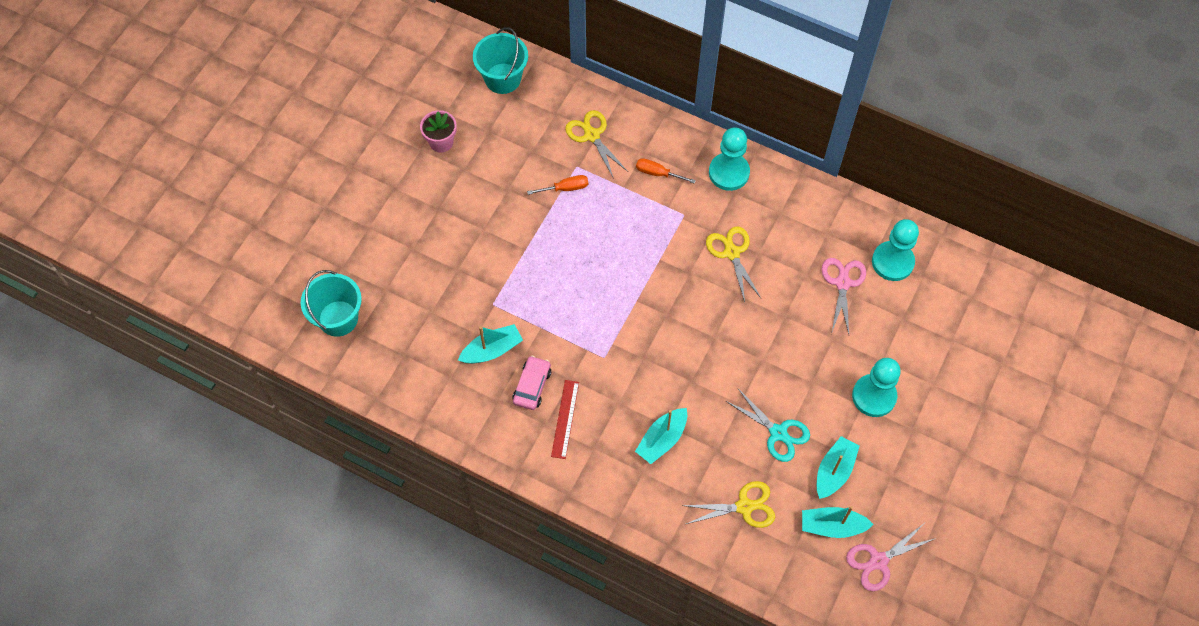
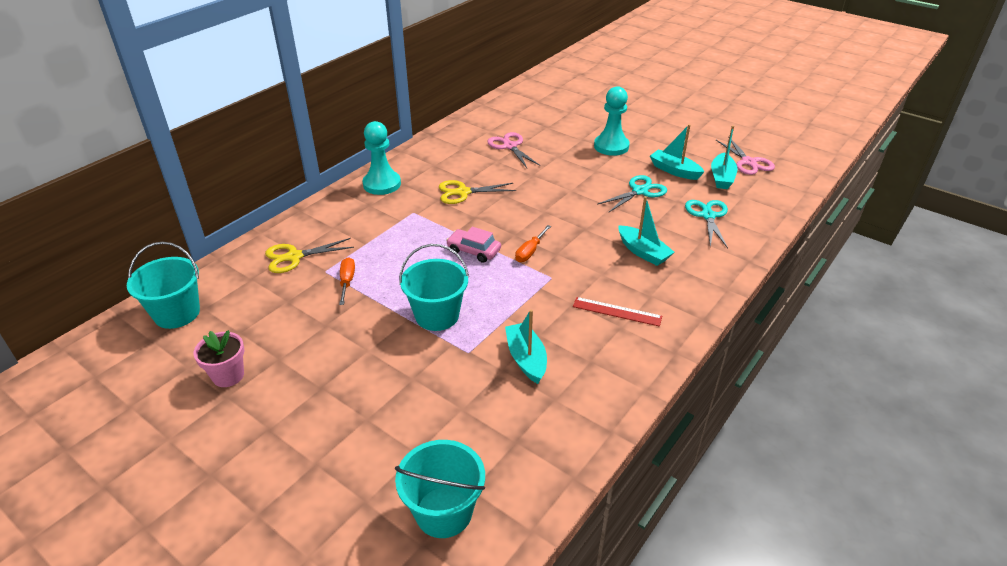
camera: 80 degrees left, 25 degrees down
(532, 386) = (576, 331): pink car -> pink car (473, 251)
(533, 271) = (437, 315): none -> turquoise bucket
(658, 173) = (361, 222): orange screwdriver -> orange screwdriver (530, 251)
(744, 506) = (708, 216): yellow scissors -> turquoise scissors
(842, 283) = (510, 146): pink scissors -> pink scissors turned 45 degrees clockwise
(892, 262) = (498, 124): turquoise pawn -> none

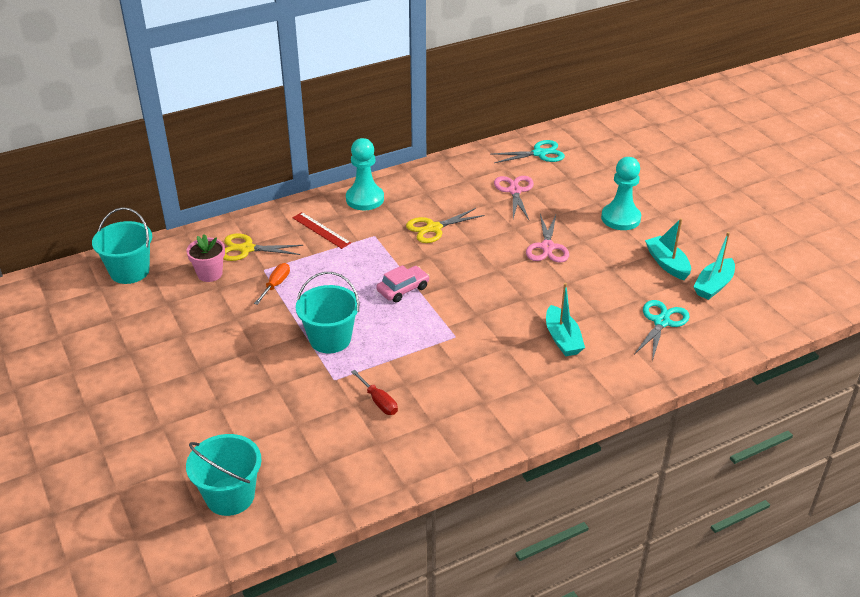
camera: 25 degrees right, 0 degrees up
(228, 375) = (139, 336): pink flower pot -> pink flower pot (210, 274)
(463, 192) = (433, 228): yellow scissors -> yellow scissors turned 45 degrees counterclockwise
(473, 251) = (403, 289): pink car -> pink car turned 90 degrees clockwise
(526, 359) = (378, 401): turquoise boat -> red screwdriver
(530, 251) = (454, 305): orange screwdriver -> none
(617, 311) = (491, 387): red ruler -> red ruler (321, 230)
(640, 191) = (611, 276): turquoise scissors -> turquoise scissors (539, 153)
(748, 162) = (760, 277): pink scissors -> pink scissors (547, 247)

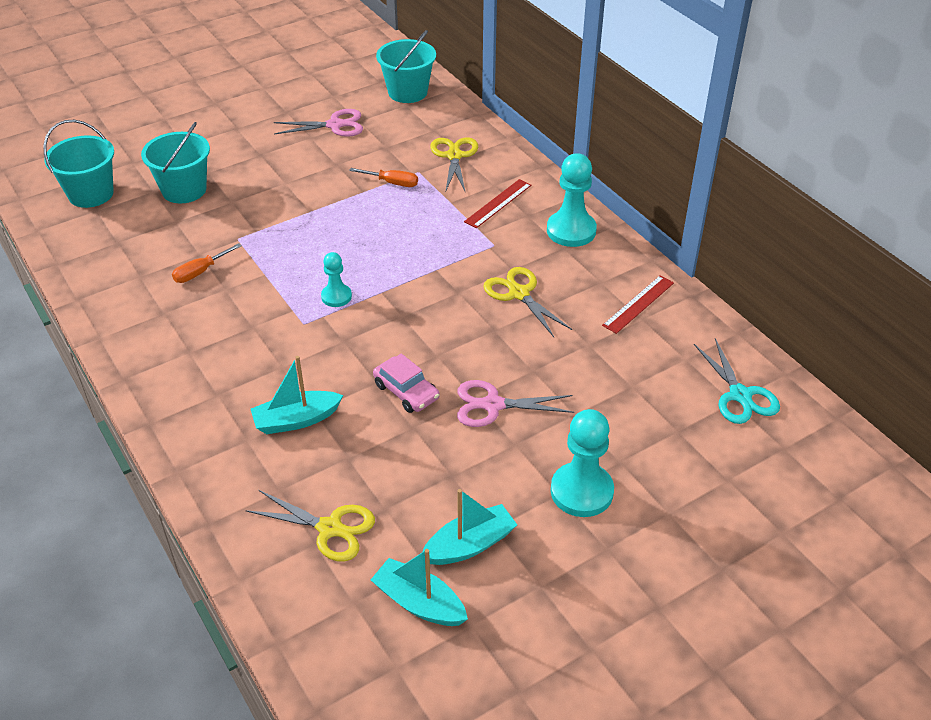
camera: 85 degrees right, 5 degrees up
(210, 274) = (408, 139): pink flower pot -> none
(330, 339) = (301, 229): turquoise bucket -> turquoise bucket (184, 190)
(378, 401) = (200, 272): red screwdriver -> orange screwdriver
(403, 289) = (390, 276): pink car -> pink car (406, 391)
(424, 318) = (336, 296): none -> turquoise pawn
(451, 179) = (638, 304): none -> red ruler
(514, 191) = (626, 369): pink scissors -> pink scissors (335, 125)
(661, 322) = (330, 528): turquoise scissors -> yellow scissors

